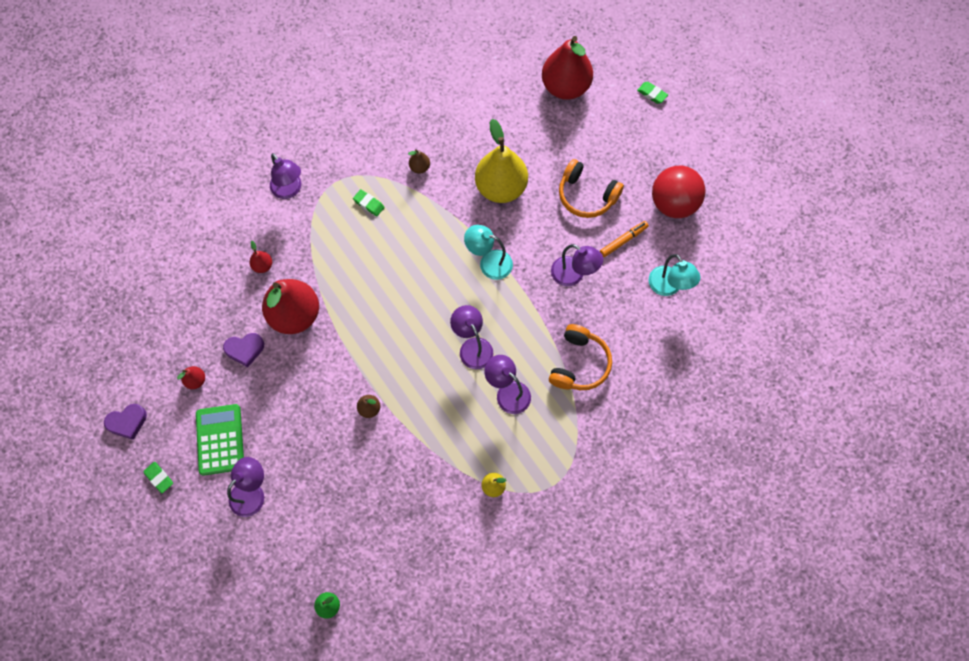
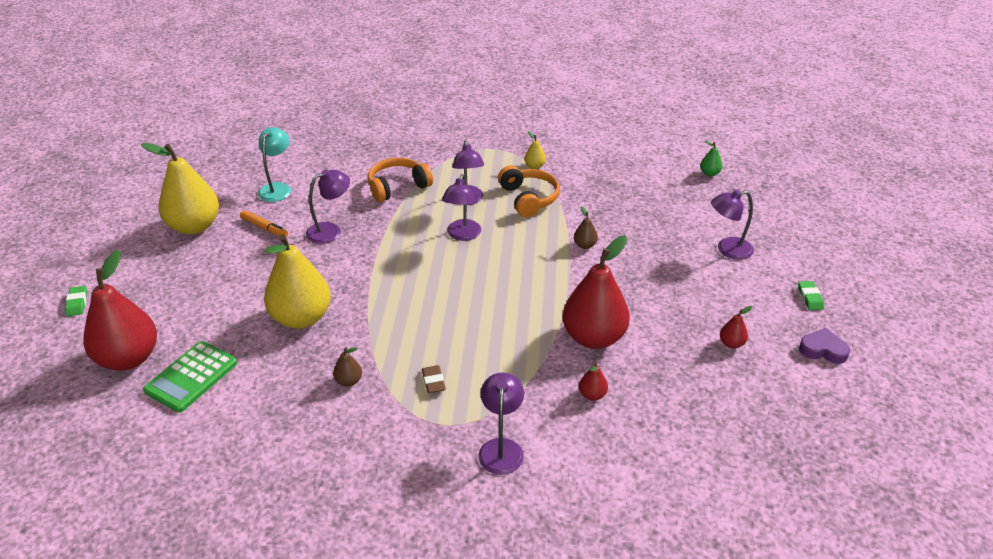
camera: 140 degrees left, 30 degrees down
(220, 439) = (734, 293): green calculator -> green calculator (191, 377)
(245, 350) = (665, 339): purple heart -> none
(369, 204) = (433, 381): green eraser -> brown eraser
(489, 262) = (383, 275): turquoise lamp -> none
(573, 275) = (330, 230): purple lamp -> purple lamp turned 75 degrees clockwise
(586, 195) = (245, 269): orange headphones -> orange headphones (529, 198)
(623, 240) = (264, 228): orange marker -> orange marker turned 150 degrees counterclockwise
(673, 204) = (194, 226): red ball -> yellow pear

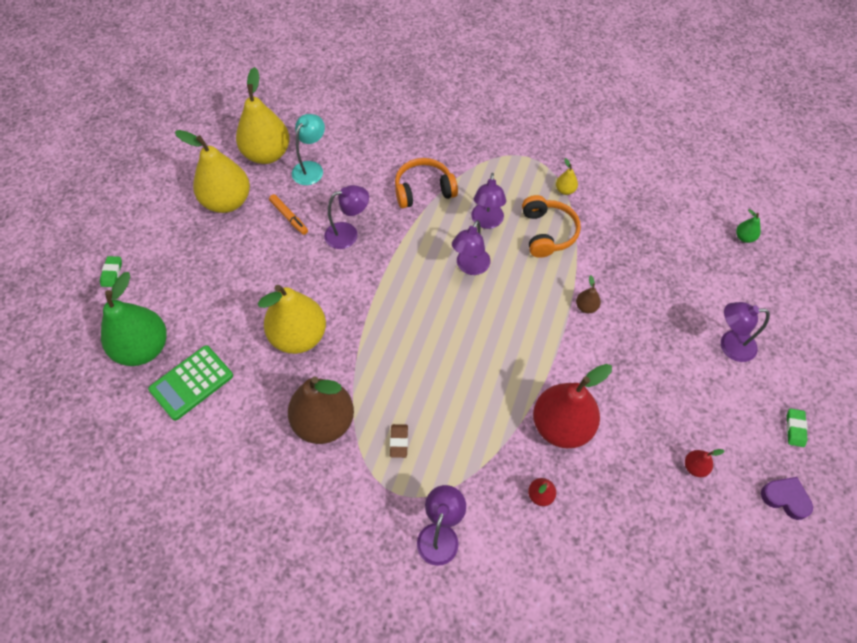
camera: 15 degrees right, 20 degrees up
(129, 358) = (143, 348): red pear -> green pear
(228, 184) = (267, 154): none -> yellow pear
(349, 381) = (324, 422): brown pear -> brown pear, size x2.43

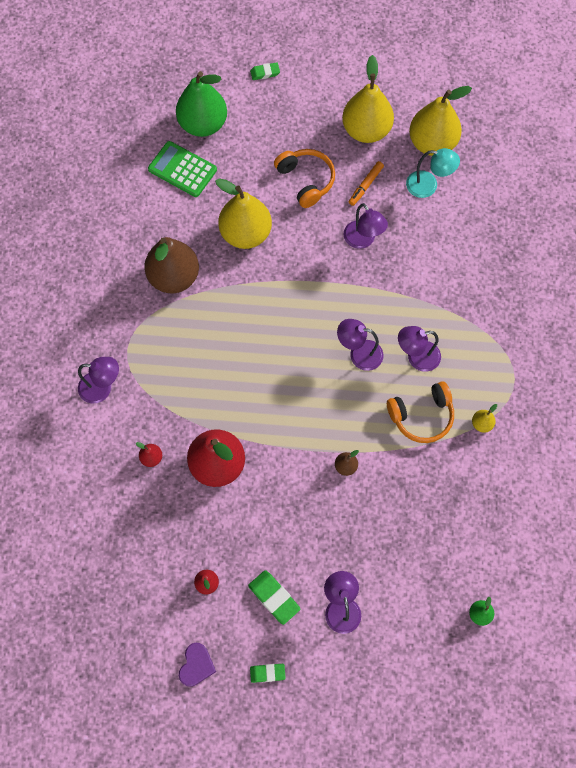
camera: 75 degrees right, 10 degrees up
(399, 442) = (171, 338): brown eraser -> none
(423, 190) = (436, 291): orange headphones -> orange headphones (306, 180)
(716, 404) = (274, 597): none -> green eraser

